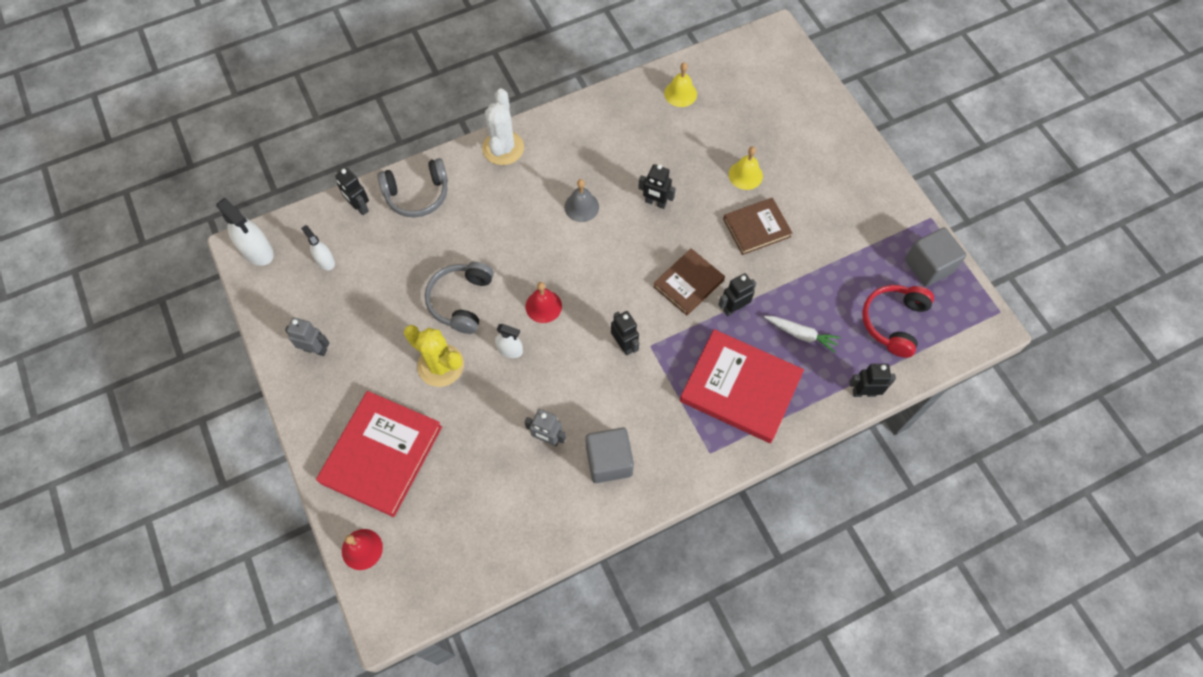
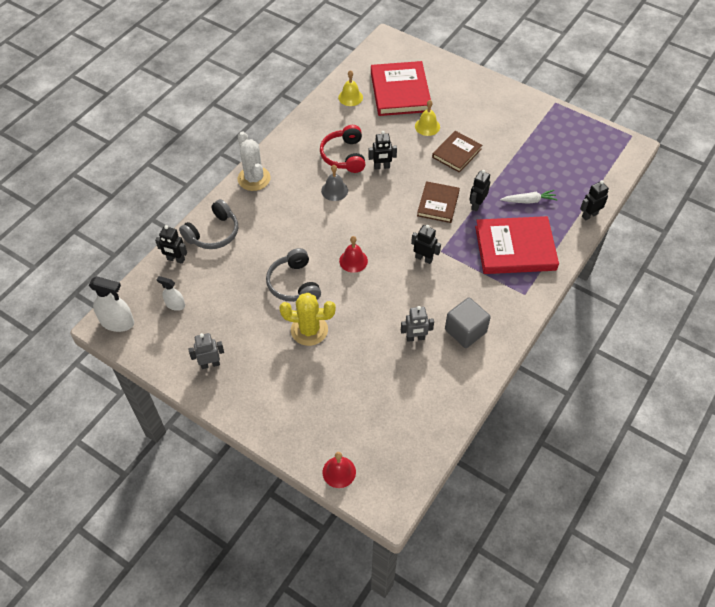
camera: 30 degrees left, 10 degrees down
(382, 455) = (308, 406): red book -> red book (400, 91)
(510, 350) = (350, 297): white spray bottle -> none
(893, 322) = (577, 168): red headphones -> red headphones (344, 156)
(928, 266) = (574, 129): grey cube -> none

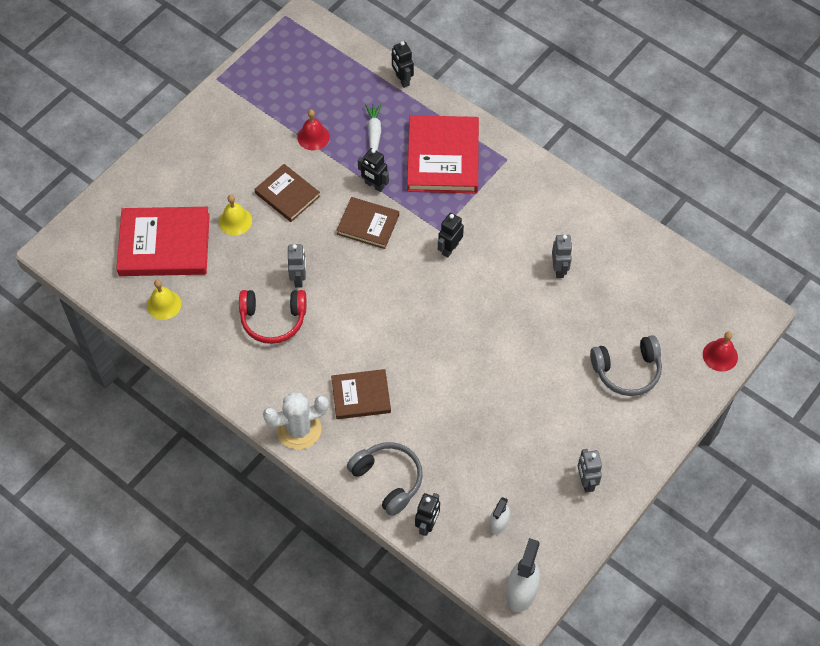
camera: 85 degrees left, 5 degrees up
(283, 212) = (361, 396): none -> brown book
(294, 284) = (476, 388): grey headphones -> grey headphones (627, 371)
(309, 330) = (543, 375): yellow cactus -> none
(334, 190) = (332, 335): grey bell -> none
(353, 261) = (447, 322): red bell -> red bell (313, 137)
(381, 167) = (299, 278): black robot -> grey robot
(465, 331) = (552, 221): grey cube -> none

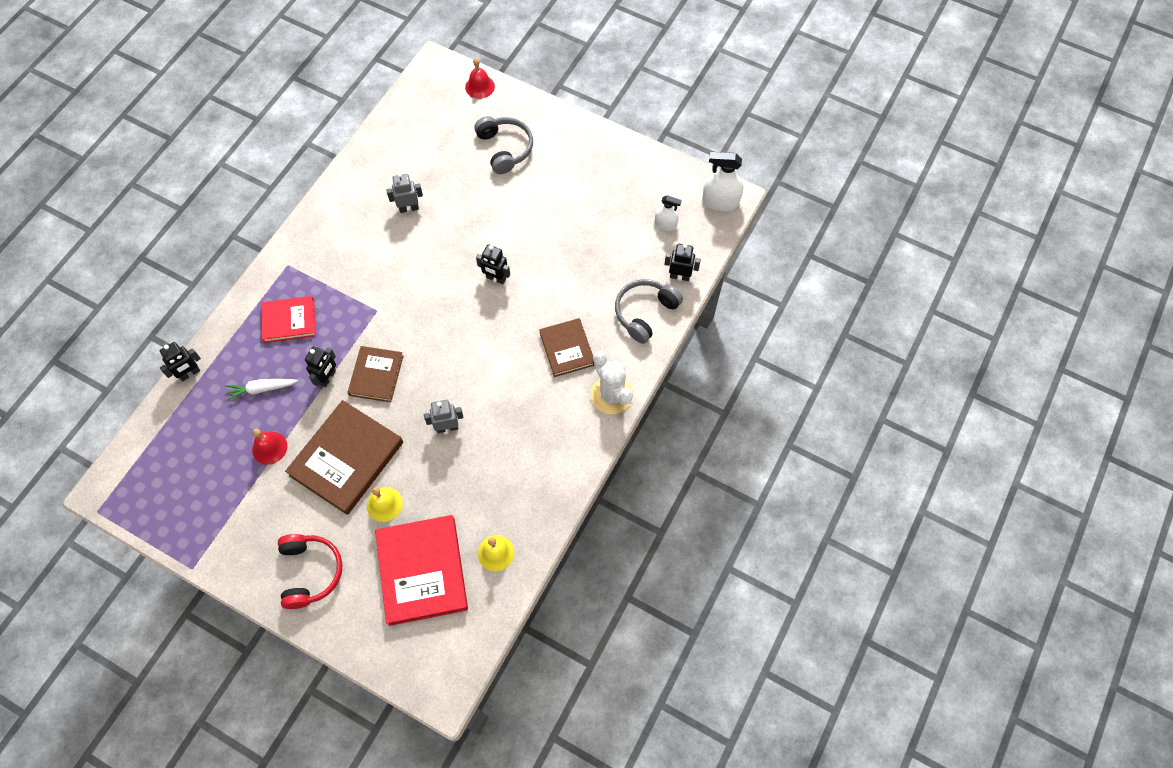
camera: 100 degrees left, 5 degrees up
(273, 320) = (498, 442): red headphones -> red headphones (310, 572)
(287, 195) = (346, 459): brown book -> brown book, size x1.68
(443, 157) = (289, 321): red book -> red book, size x0.60
(450, 249) = (397, 299): black robot -> black robot (496, 278)
(586, 482) = (614, 167): grey robot -> none

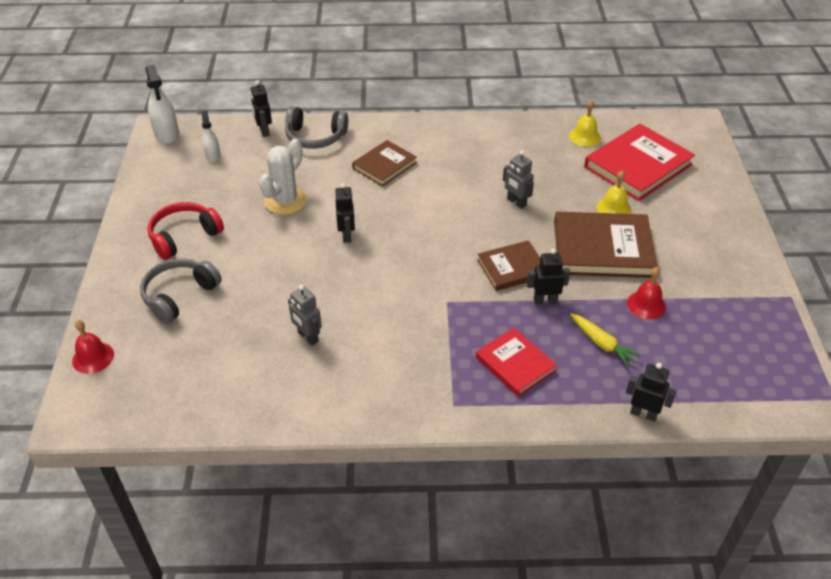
camera: 120 degrees left, 20 degrees down
(262, 389) = (601, 343): white carrot -> yellow carrot
(310, 572) = (707, 223): red headphones -> red headphones (184, 236)
(611, 395) = (406, 128): white cactus -> white cactus (285, 201)

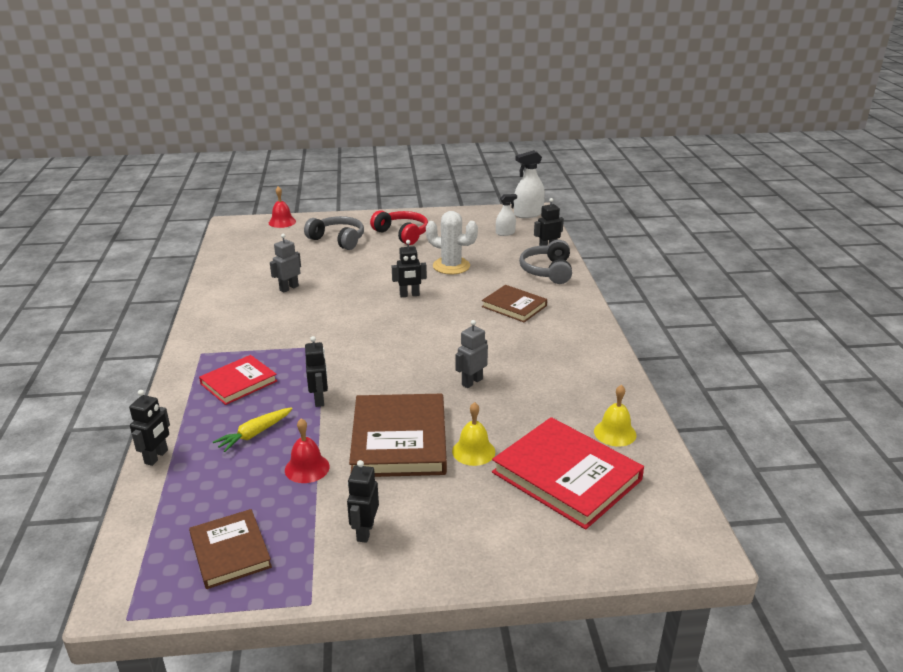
camera: 85 degrees right, 15 degrees down
(512, 268) = (367, 380): brown book -> brown book (230, 551)
(715, 269) = (365, 531): none -> black robot

